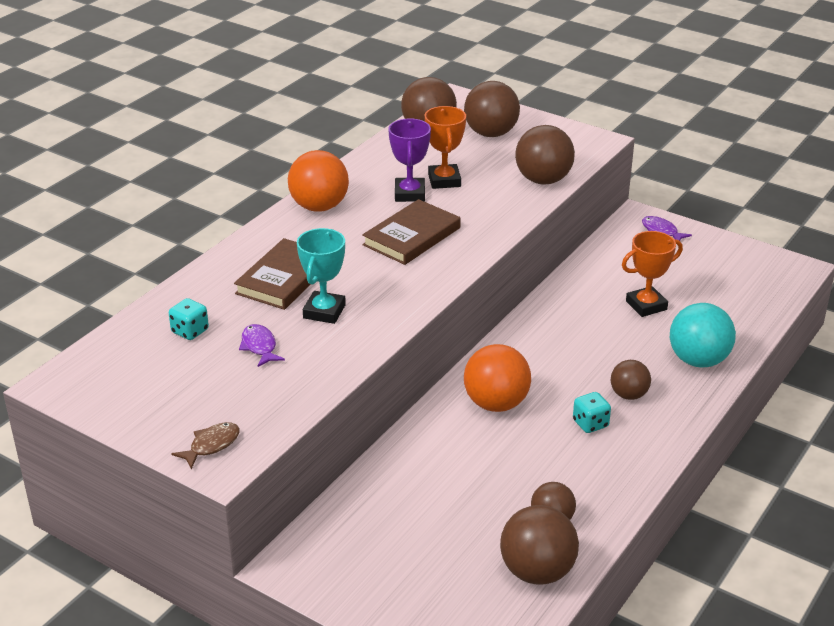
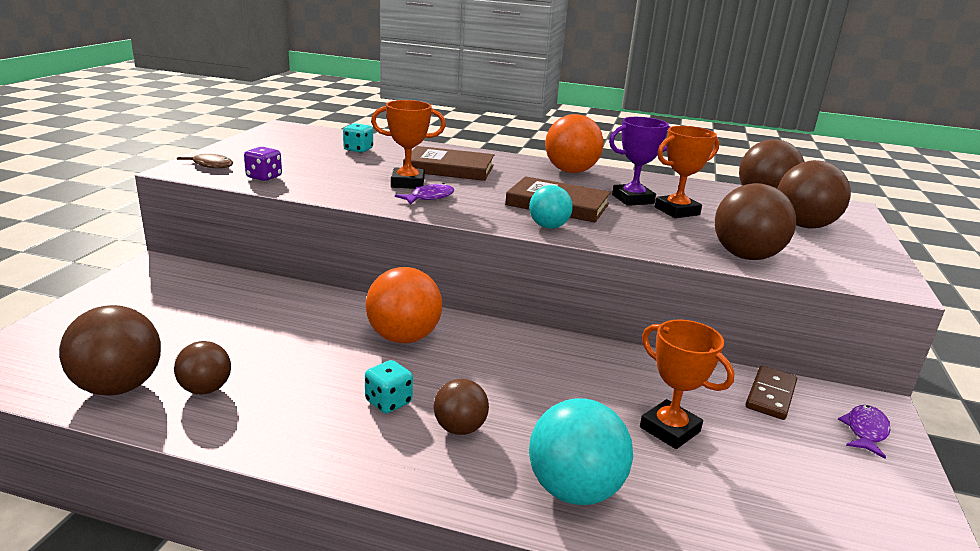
camera: 70 degrees right, 10 degrees down
(259, 346) = (346, 168): purple fish -> purple fish (429, 197)
(273, 406) = (264, 177): none -> purple dice
(324, 311) = (407, 183): turquoise trophy -> orange trophy
(463, 253) = (548, 226): none -> turquoise ball
(617, 251) = (771, 395): none -> brown domino

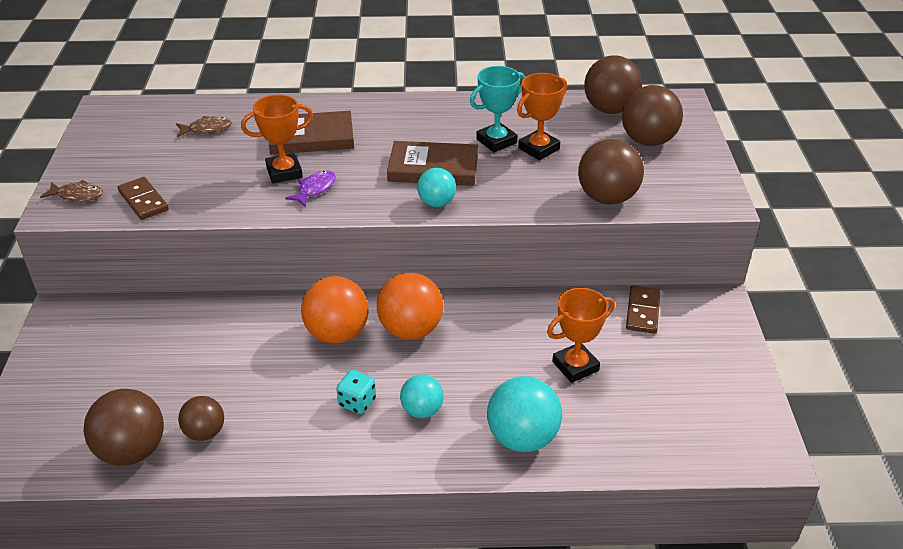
camera: 15 degrees left, 15 degrees up
(264, 177) = (143, 201): purple dice -> brown domino
(358, 150) = (207, 129): turquoise dice -> brown fish
(460, 428) = (422, 410): brown ball -> turquoise ball
(570, 171) = (427, 110): orange ball -> orange ball (410, 329)
(633, 199) = (496, 141): purple trophy -> turquoise trophy
(669, 429) = (575, 366): orange trophy -> orange trophy turned 60 degrees counterclockwise
(865, 431) = (713, 327): purple fish -> none

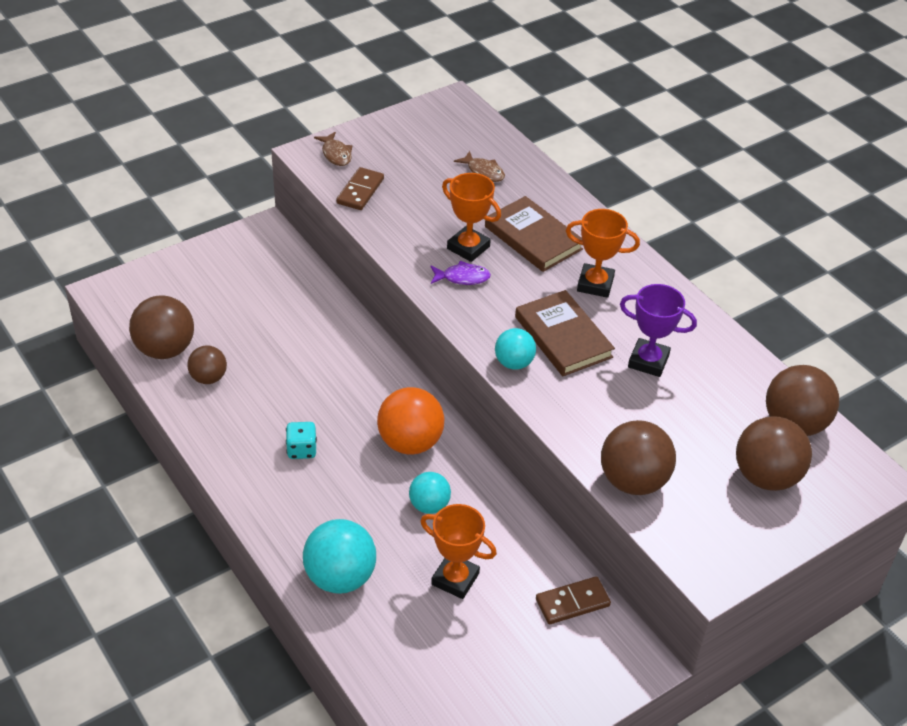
camera: 55 degrees right, 5 degrees up
(337, 333) = (368, 398): orange ball -> none
(422, 410) = (323, 495): turquoise ball -> turquoise ball (429, 505)
(496, 141) = (648, 361): turquoise trophy -> purple trophy
(538, 149) = (666, 397): orange trophy -> orange trophy (595, 284)

